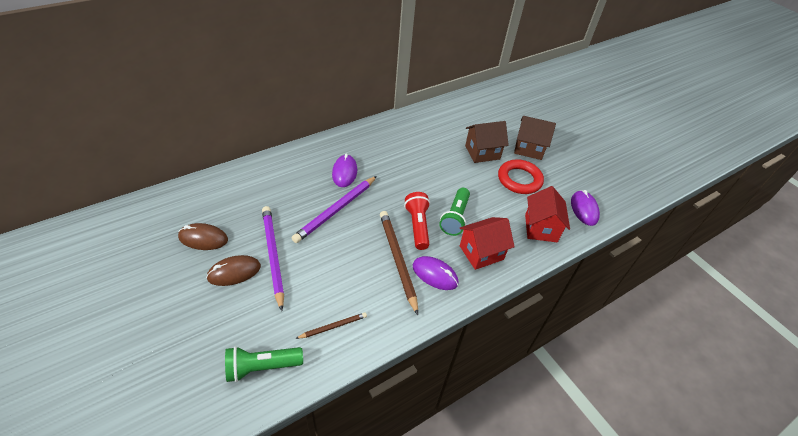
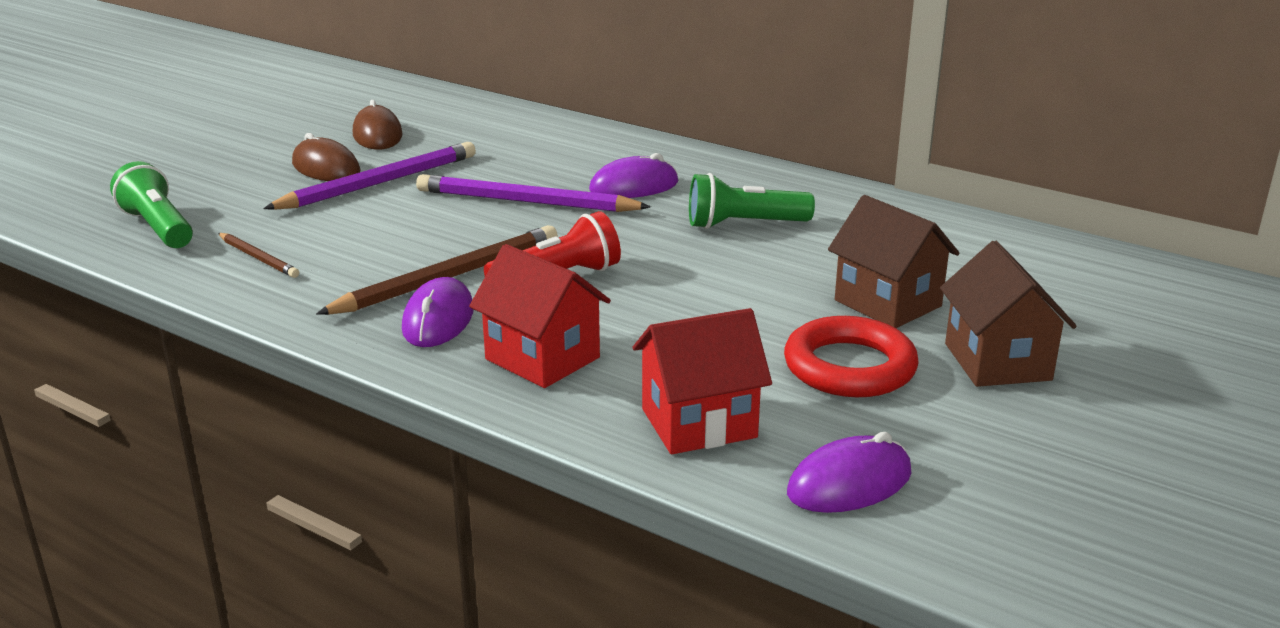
camera: 70 degrees right, 20 degrees down
(455, 217) = (622, 311): green flashlight -> green flashlight (744, 224)

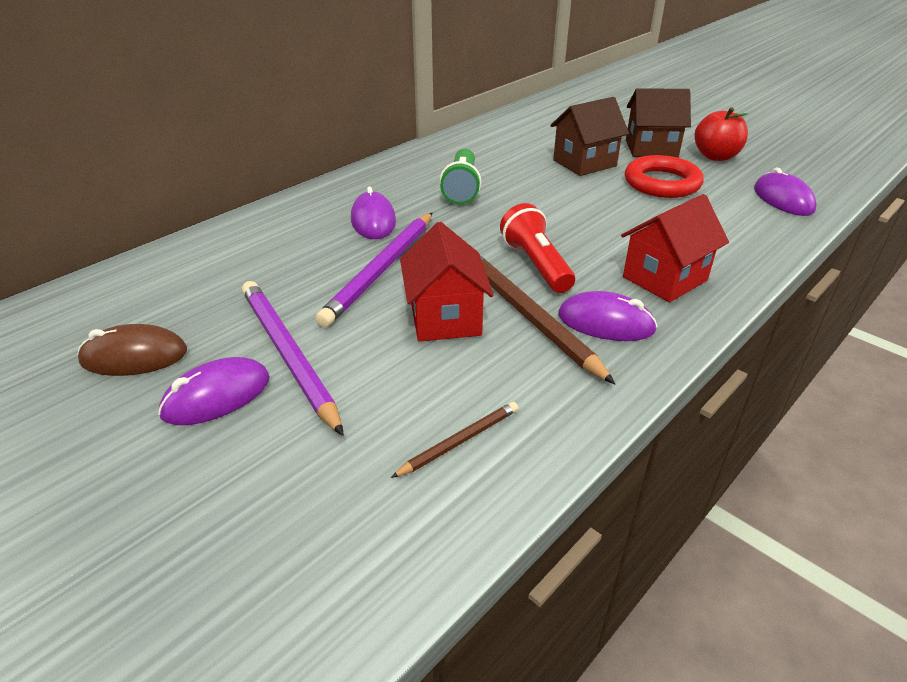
camera: 80 degrees left, 10 degrees up
(158, 228) = (338, 550): green flashlight -> none
(326, 168) = (216, 396): brown mouse -> purple mouse
(698, 423) = (736, 232): red house -> red house (445, 318)
(1010, 427) = (715, 156): none -> red apple

